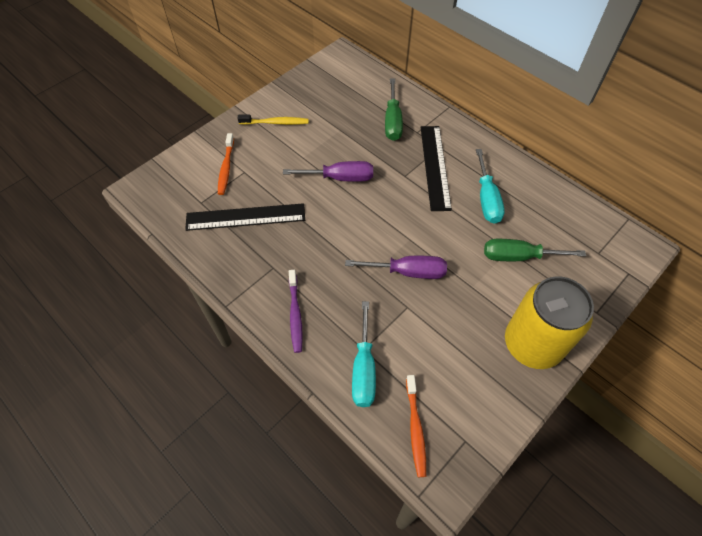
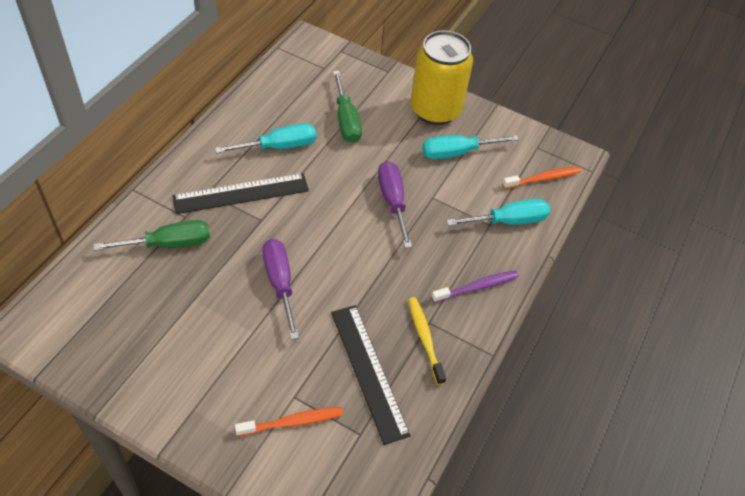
camera: 110 degrees left, 5 degrees down
(275, 123) = (191, 383): yellow toothbrush -> yellow toothbrush (425, 339)
(465, 347) = (457, 152): none -> turquoise screwdriver

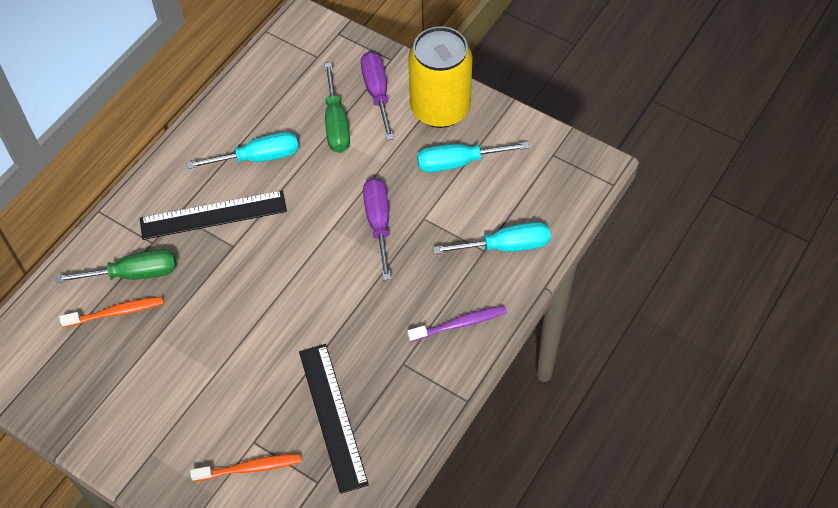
camera: 10 degrees right, 5 degrees up
(280, 283) = (248, 318): purple screwdriver -> purple screwdriver (377, 93)
(425, 339) = (396, 382): yellow toothbrush -> none
(543, 178) = (553, 194): orange toothbrush -> orange toothbrush (116, 312)

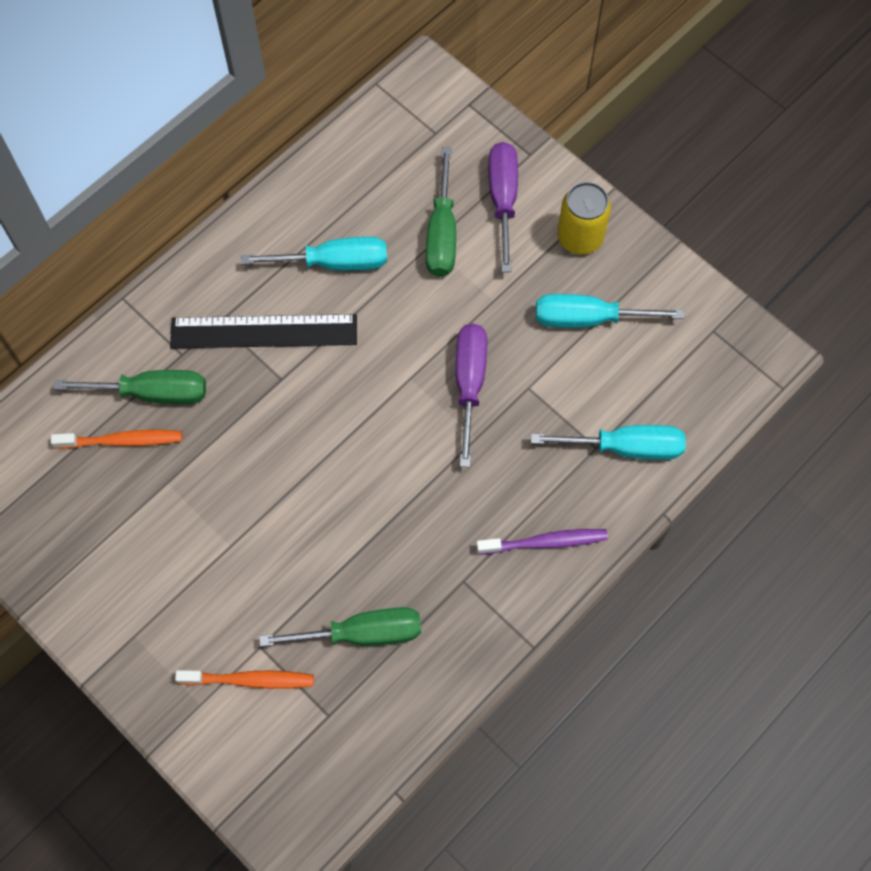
camera: 10 degrees right, 10 degrees up
(332, 416) = (362, 633): black ruler -> green screwdriver
(440, 109) = (580, 237): yellow can -> yellow can, size x0.59

